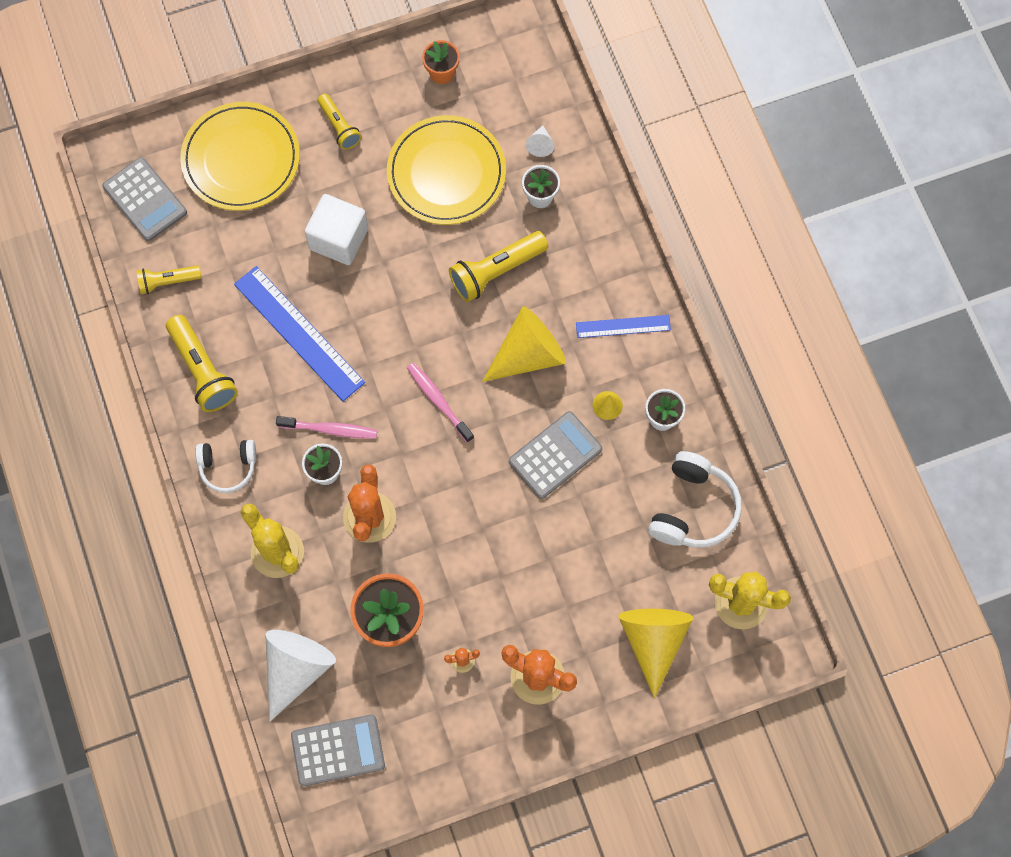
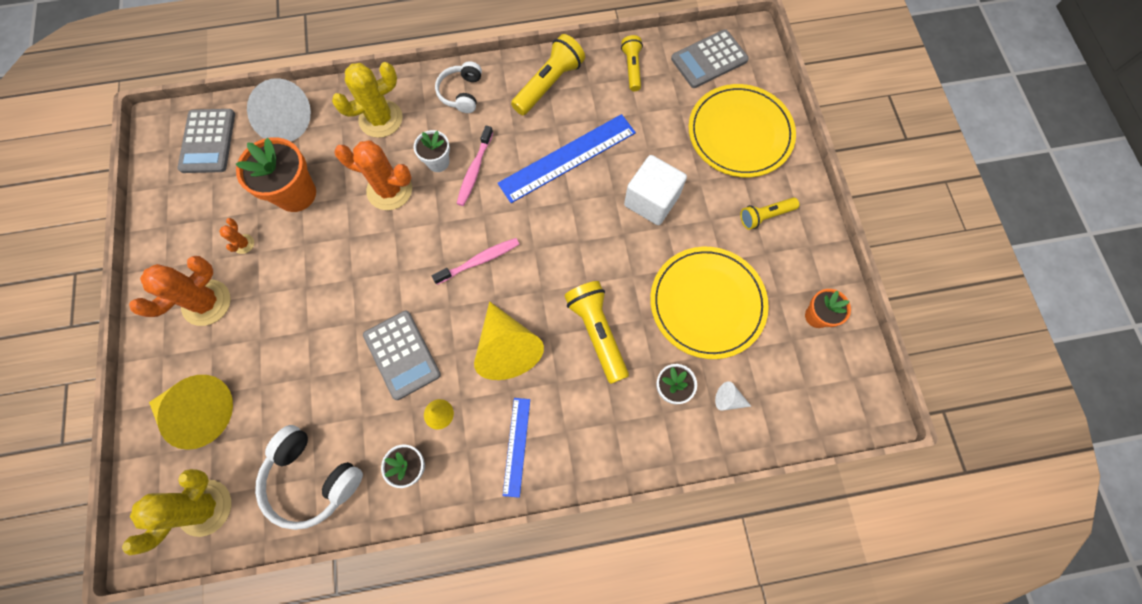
camera: 100 degrees right, 0 degrees up
(202, 370) = (549, 84): yellow flashlight -> yellow flashlight turned 150 degrees clockwise

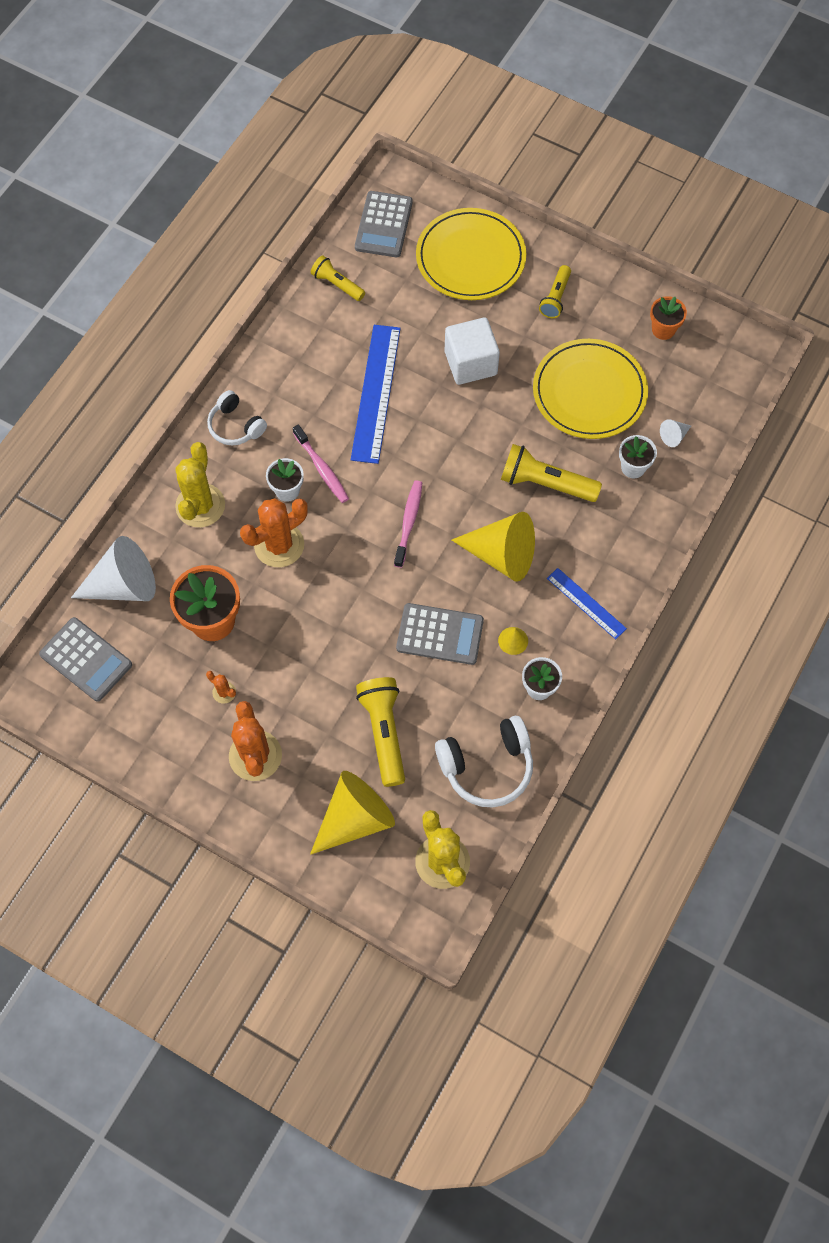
camera: 50 degrees left, 5 degrees down
(549, 84) = (292, 355): yellow flashlight -> yellow flashlight (384, 732)

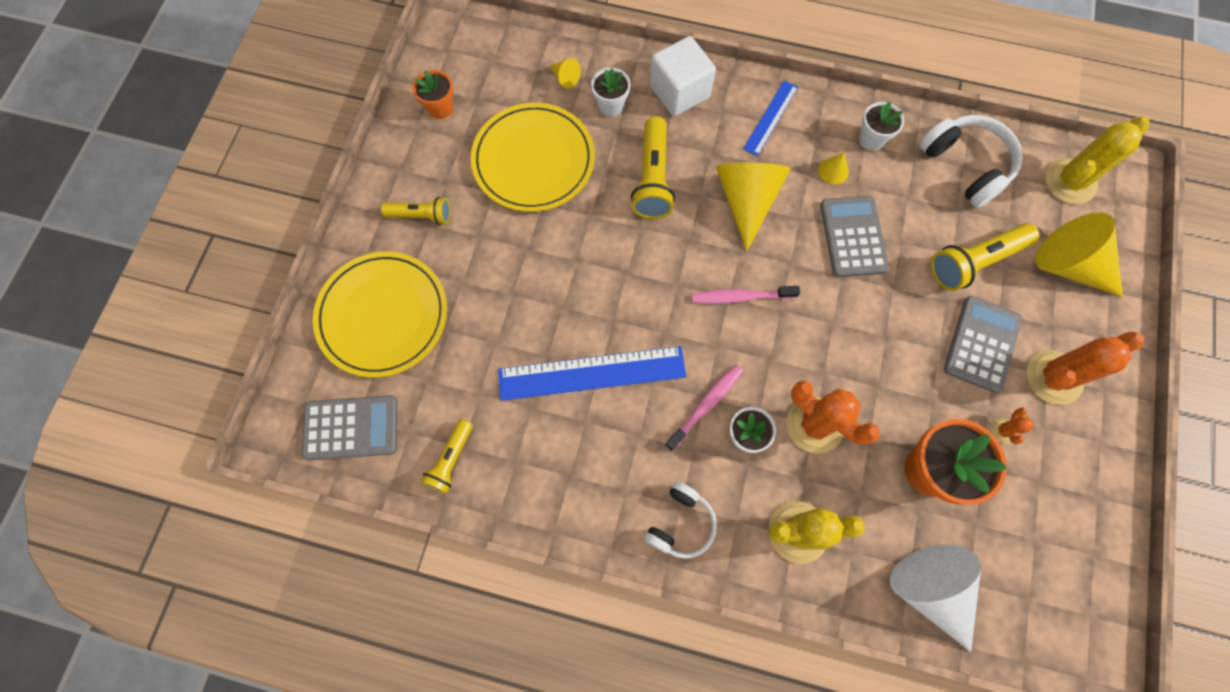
camera: 105 degrees left, 5 degrees up
(86, 659) = (1035, 602): grey calculator -> grey calculator (981, 344)
(470, 363) = (527, 282): white cube -> white cube (679, 92)
(674, 436) = (565, 78): white cone -> yellow cone

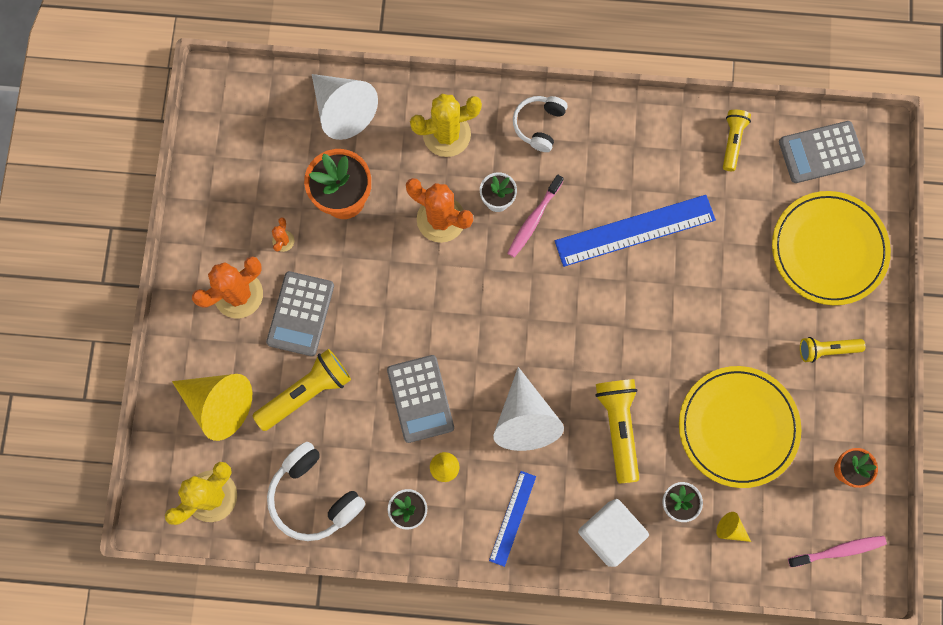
camera: 170 degrees right, 5 degrees up
(740, 297) = (517, 321): pink toothbrush -> pink toothbrush (838, 550)
(746, 200) = (525, 419): yellow cone -> white cone

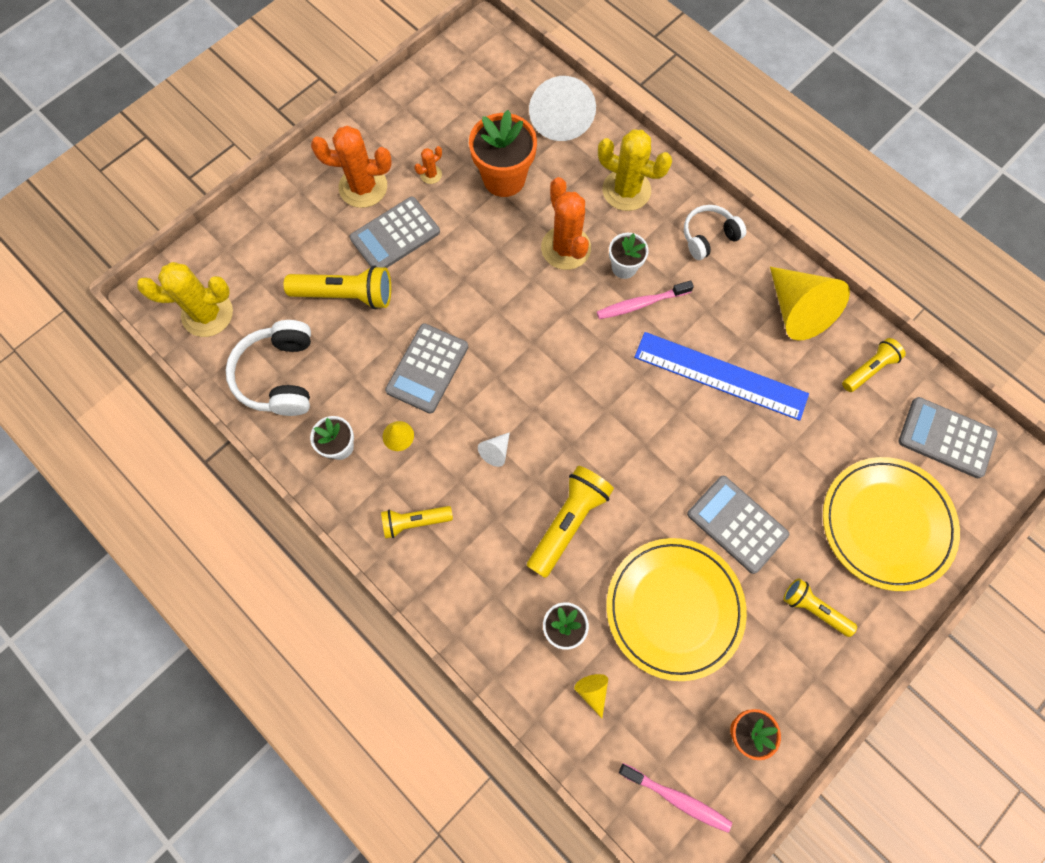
camera: 40 degrees right, 5 degrees down
(219, 404) = (276, 253): yellow cone -> yellow cone (797, 311)
(512, 518) = (415, 522): blue ruler -> yellow flashlight
(525, 419) = (496, 452): white cone -> white cone, size x0.43
(610, 533) = (484, 603): white cube -> none
(732, 332) = (737, 524): none -> grey calculator

